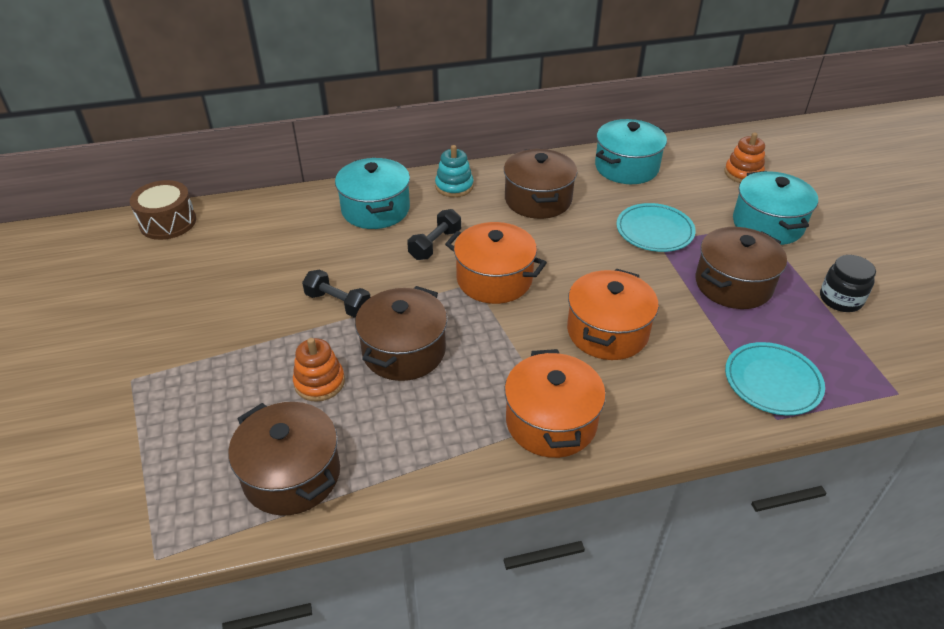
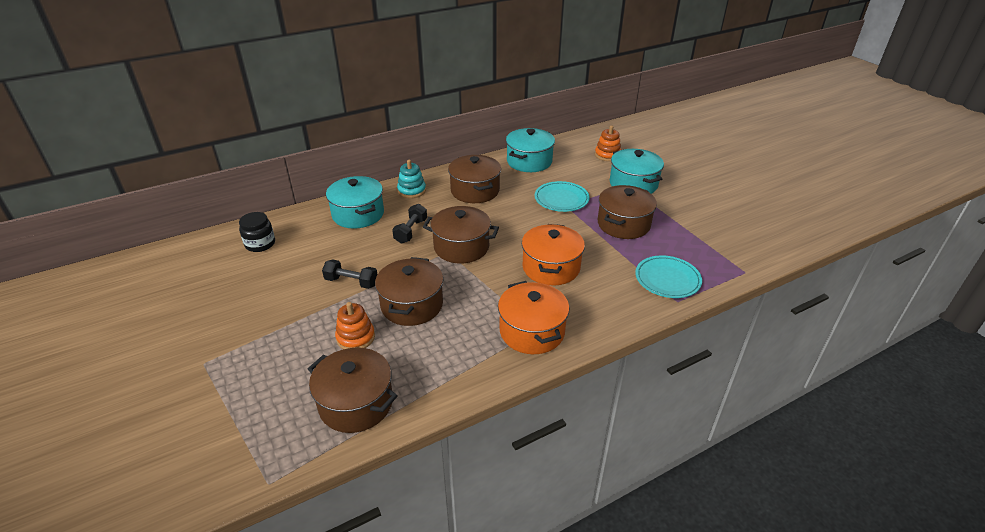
camera: 15 degrees left, 5 degrees down
(168, 222) = (194, 248): brown drum -> none
(494, 279) = (461, 247): orange pot -> brown pot
(840, 299) = (693, 222): black jar -> black jar (260, 244)

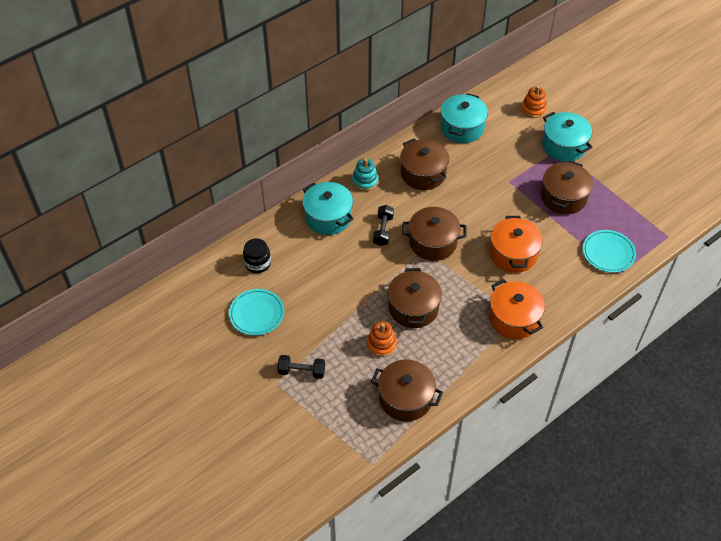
camera: 10 degrees left, 15 degrees up
(351, 282) = (355, 292): black dumbbell -> black dumbbell (301, 371)
(561, 199) = (503, 174): turquoise plate -> turquoise plate (257, 314)

